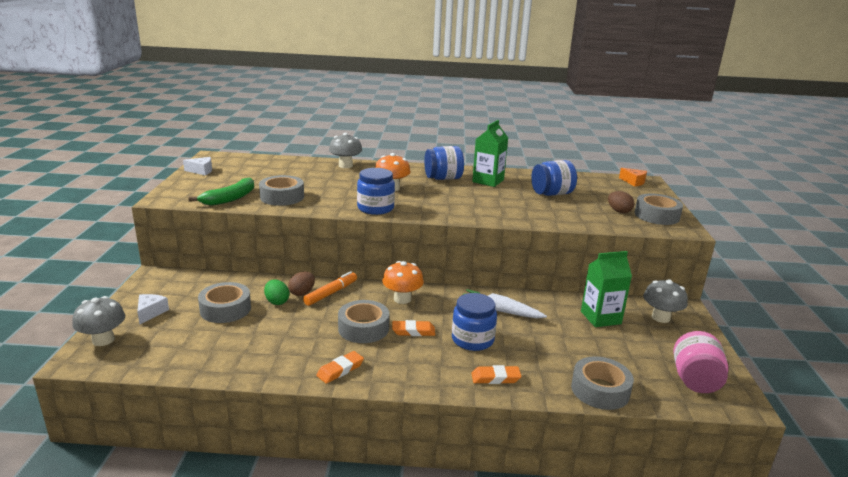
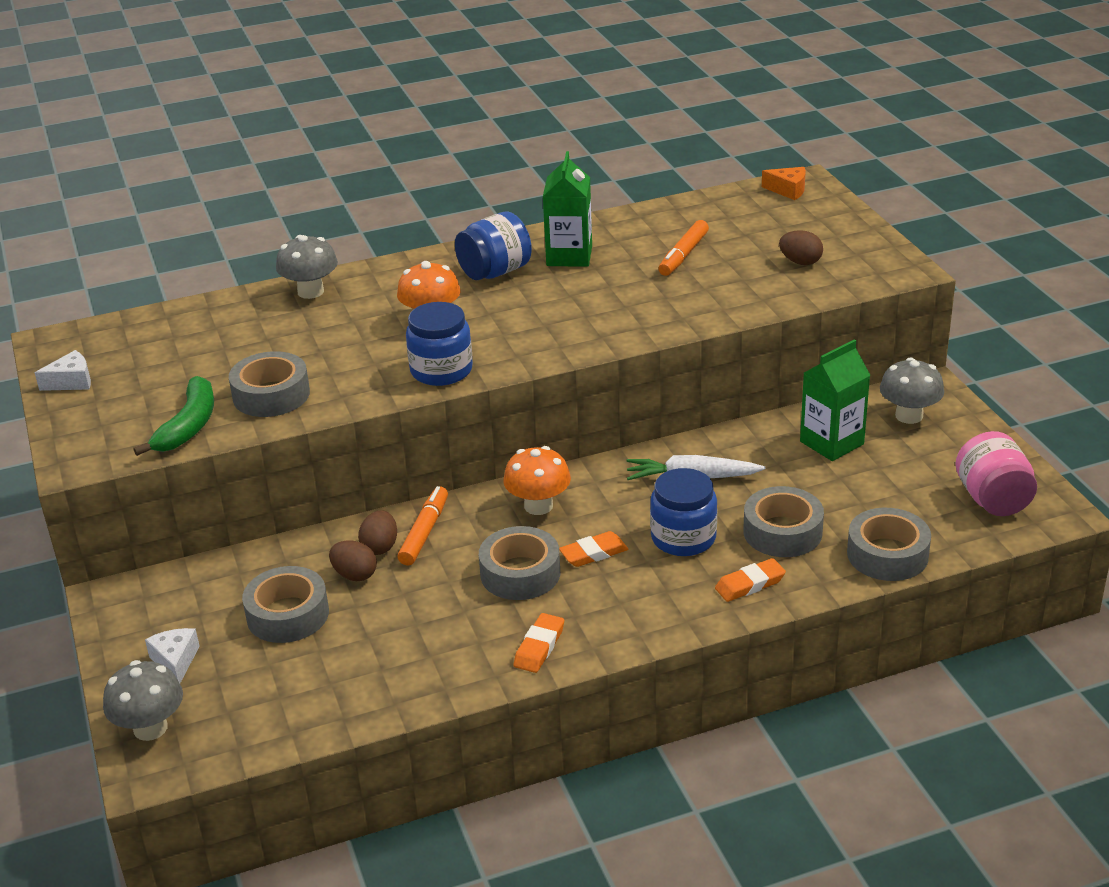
camera: 20 degrees left, 10 degrees up
(277, 302) = (355, 575): green egg -> brown egg
(551, 194) = (683, 255): blue jar -> orange marker
(656, 215) = (856, 254): grey tape -> grey tape (782, 532)

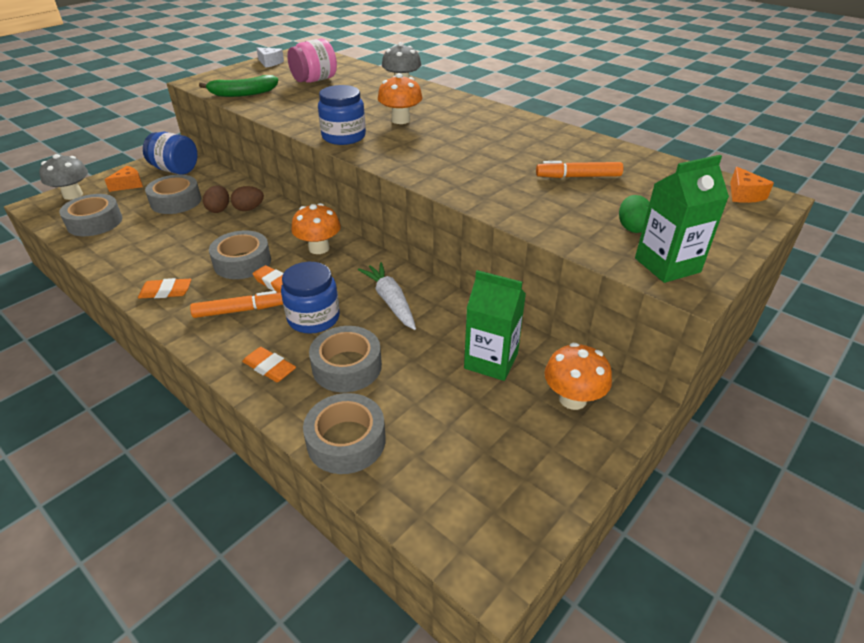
camera: 60 degrees right, 5 degrees up
(175, 661) = (129, 185): white cheese -> orange cheese
(271, 395) = (285, 103): grey tape -> grey tape (95, 222)
(424, 533) = (270, 218): orange marker -> orange marker (239, 310)
(495, 272) = (478, 123): blue jar -> blue jar (175, 170)
(569, 256) = (526, 139): green carton -> green carton (667, 265)
(800, 262) = (632, 228): brown egg -> green egg
(909, 416) = (572, 399): grey mushroom -> orange mushroom
(992, 499) = (479, 500): pink jar -> pink jar (314, 80)

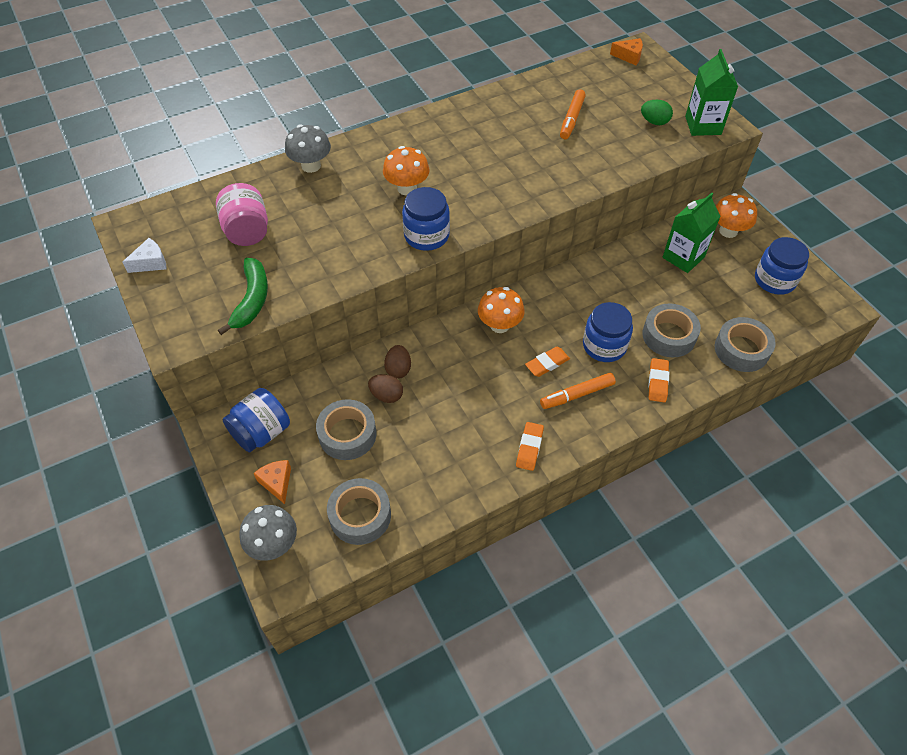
camera: 70 degrees left, 15 degrees up
(239, 310) = (577, 394): orange marker -> orange marker turned 120 degrees counterclockwise
(242, 262) = (501, 385): grey tape -> none
(269, 367) = (658, 382): orange eraser -> orange eraser turned 45 degrees counterclockwise
(390, 301) = (598, 294): white carrot -> none
(503, 465) = (774, 280): none -> blue jar

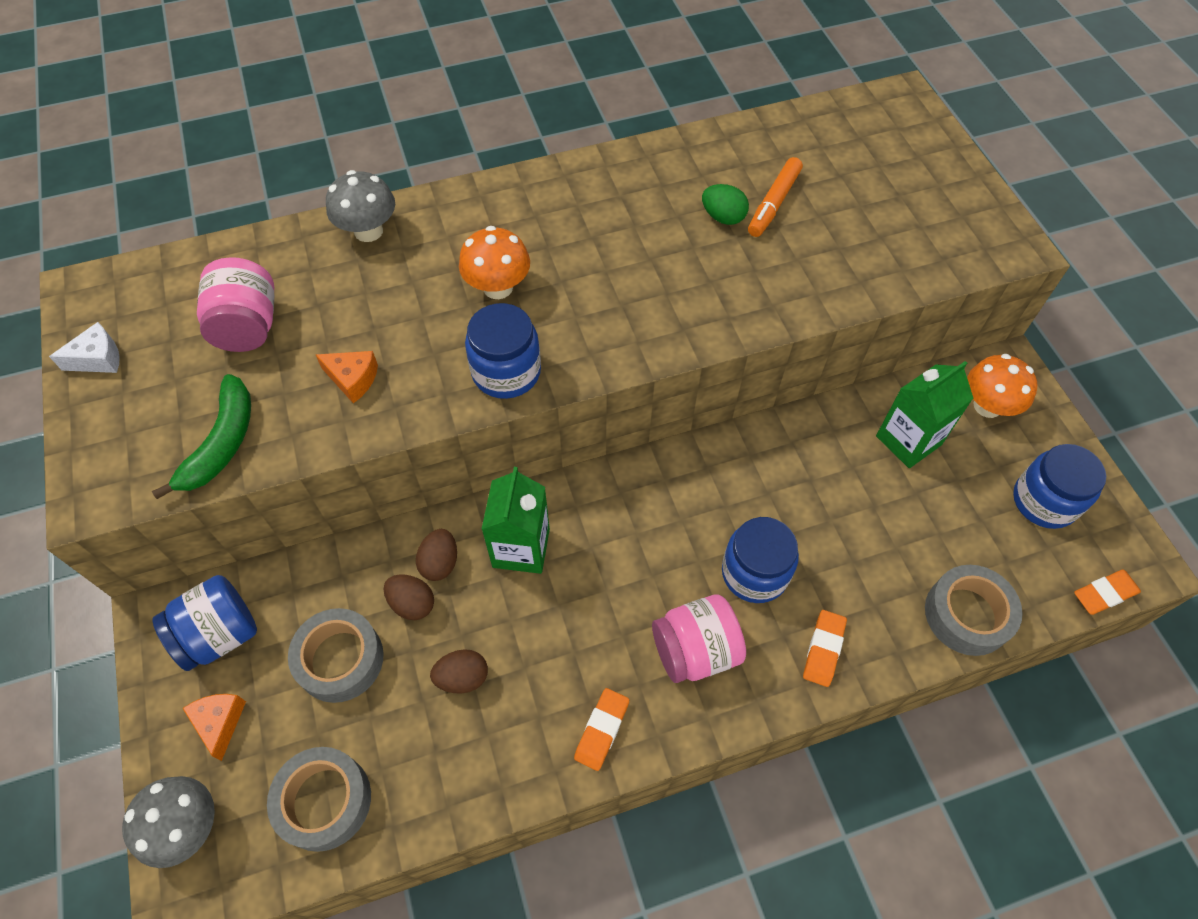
camera: 10 degrees right, 5 degrees up
(431, 432) = (462, 677): none -> brown egg
(499, 325) = (605, 512): orange mushroom -> none
(547, 363) = (661, 589): orange eraser -> orange eraser (1104, 594)
(577, 394) = (695, 650): orange marker -> pink jar
(629, 56) = (885, 109): orange cheese -> orange cheese (353, 379)
(654, 122) = (900, 224): green egg -> green egg (723, 217)
(669, 336) = (857, 571): grey tape -> none
(703, 125) = (976, 240): green carton -> green carton (521, 548)

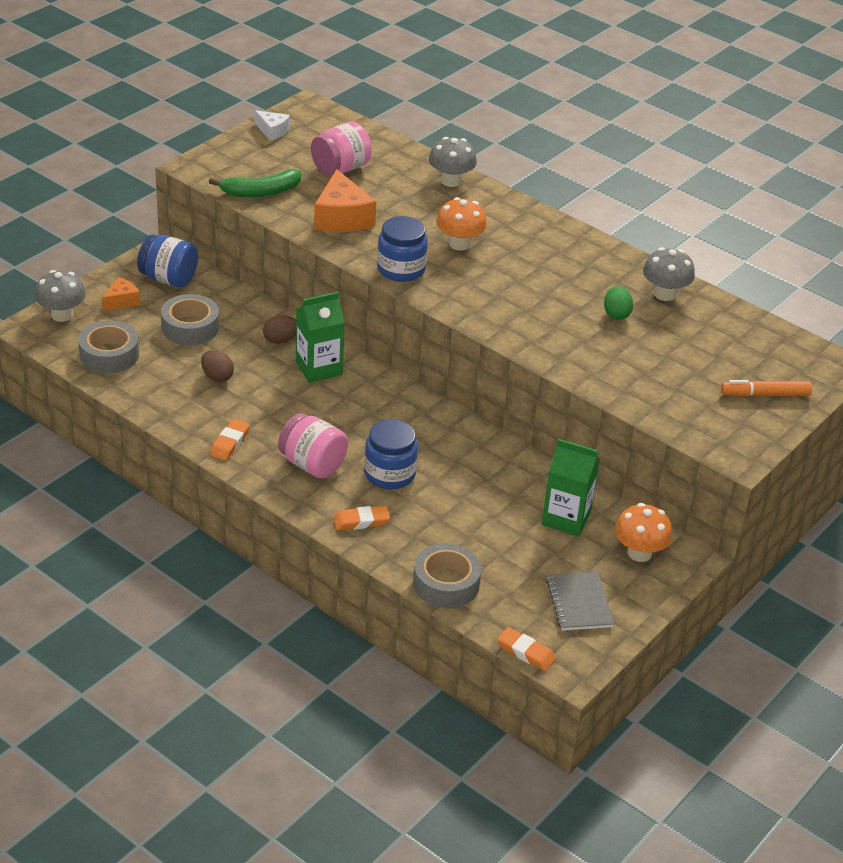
camera: 55 degrees right, 20 degrees down
(353, 379) = (342, 217): orange cheese -> orange cheese, size x1.82
(412, 603) = (246, 340): brown egg -> none
(602, 730) = (230, 443): orange eraser -> orange eraser turned 60 degrees counterclockwise
(712, 160) = (664, 294): none -> grey mushroom
(774, 203) = (654, 333): orange marker -> orange marker (765, 395)
(1044, 501) = (579, 603): blue jar -> grey notebook

